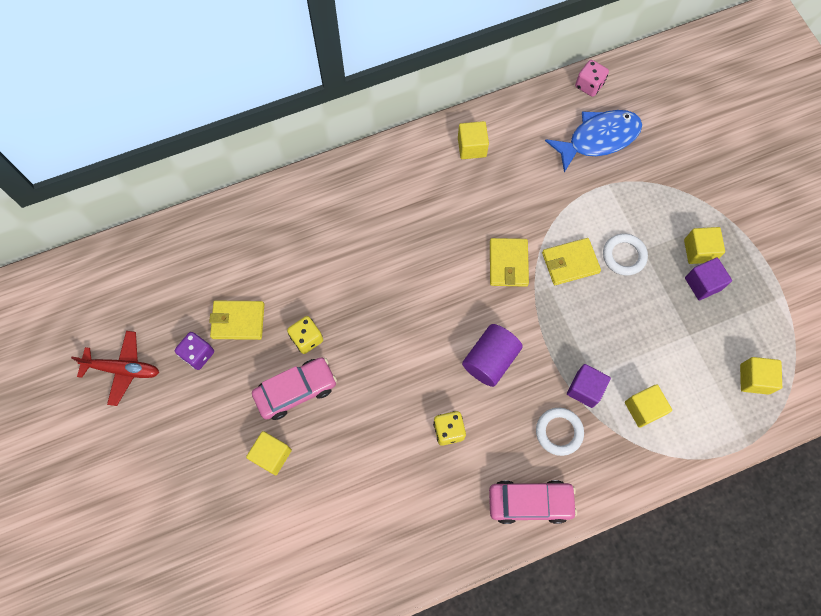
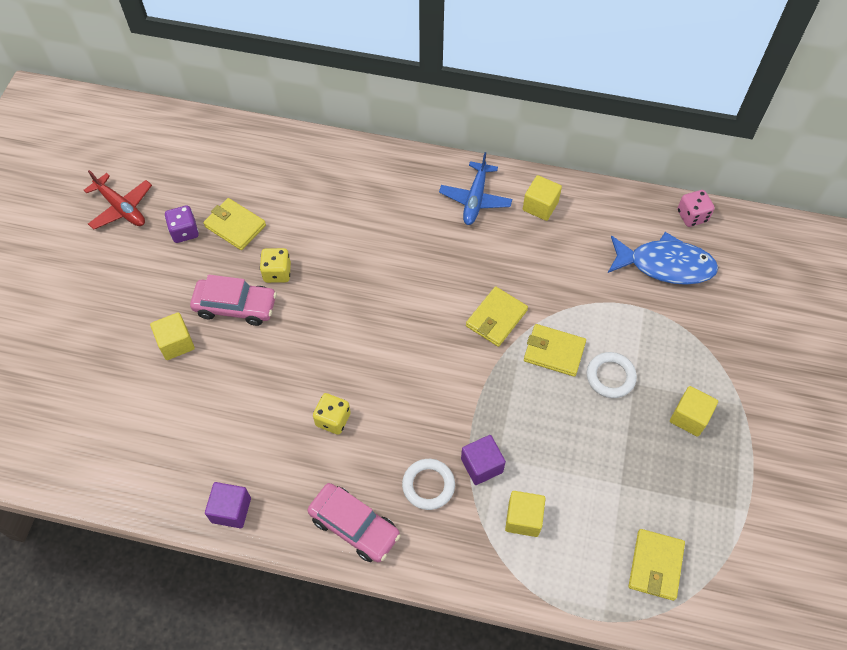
camera: 35 degrees right, 10 degrees down
(417, 172) = (475, 199): none -> blue plane
(490, 360) = (416, 386): purple cylinder -> none
(702, 284) = (670, 448): purple cube -> purple cube (231, 510)
(754, 379) = (655, 565): yellow cube -> yellow wallet

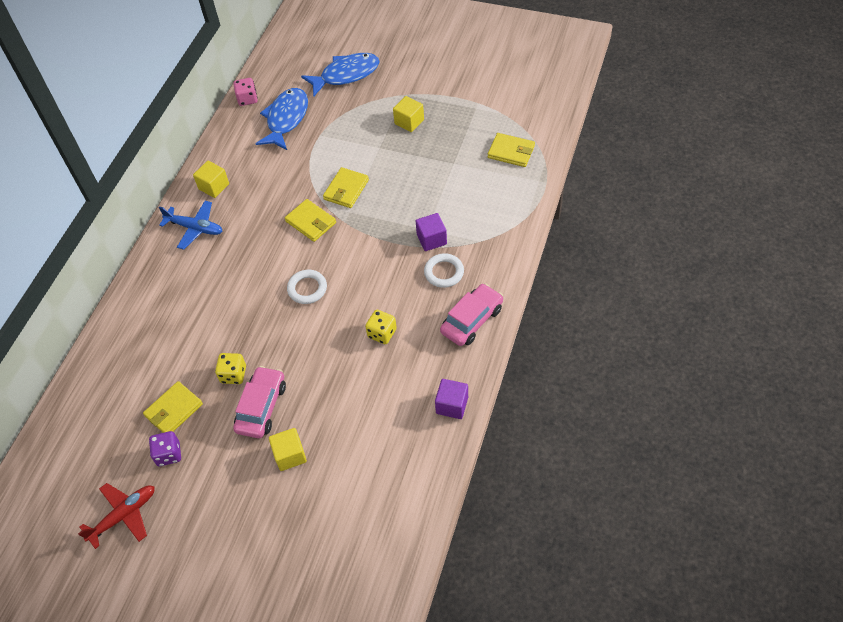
camera: 80 degrees left, 5 degrees down
(523, 518) = (474, 218): yellow cube -> none
(610, 377) = (372, 160): white ring -> white ring (307, 289)
(764, 325) = (346, 75): none -> blue fish

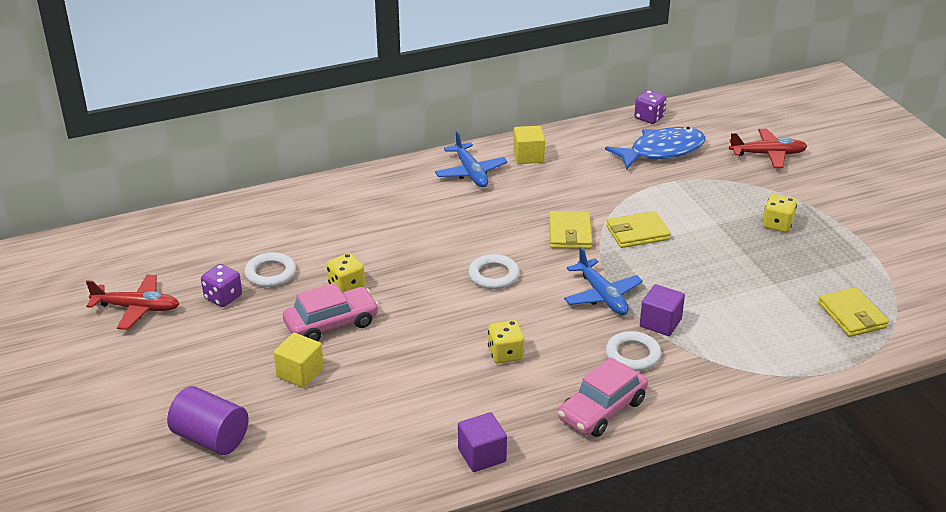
camera: 45 degrees right, 20 degrees down
(174, 410) = (270, 273): yellow wallet -> white ring
(247, 99) = (649, 118): pink dice -> purple dice
(300, 545) = (211, 438): none -> purple cylinder
(346, 75) = (768, 154): blue fish -> red plane
(381, 249) = (602, 296): none -> blue plane
(409, 122) = (777, 225): yellow cube -> yellow dice
(472, 320) = (602, 410): pink car -> pink car turned 135 degrees clockwise

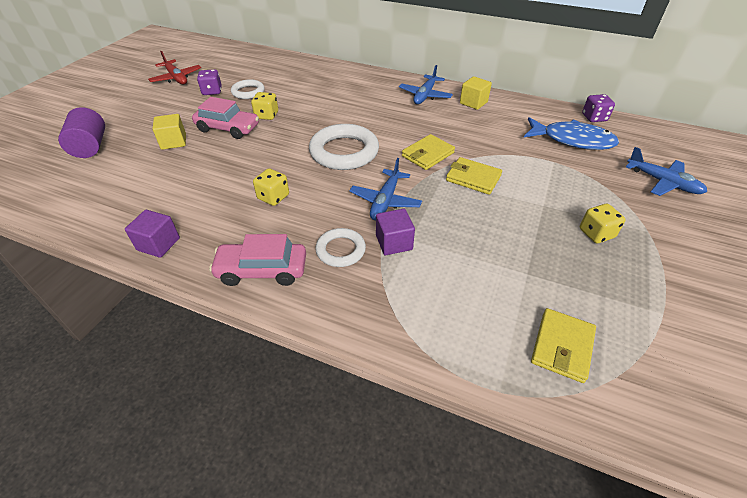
camera: 45 degrees right, 10 degrees up
(493, 275) = (344, 152): white ring -> white ring, size x1.76
(768, 154) = (663, 182): red plane -> blue plane

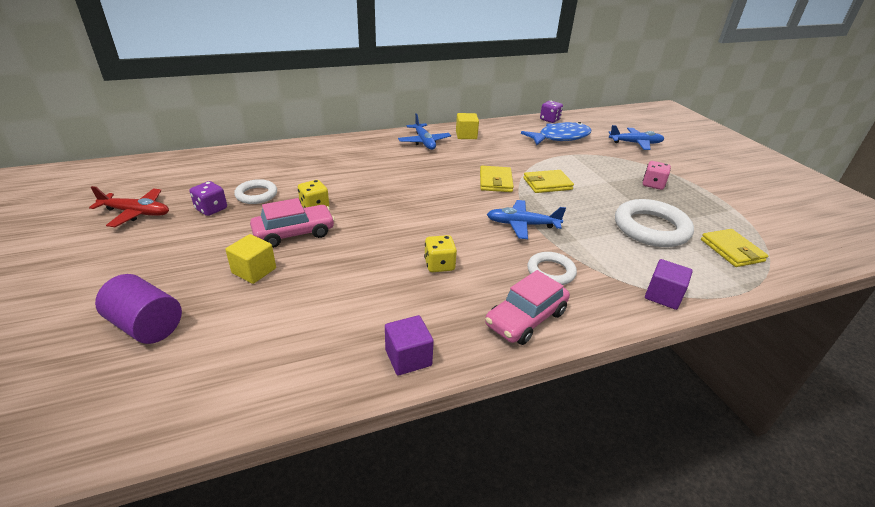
camera: 45 degrees left, 10 degrees down
(344, 152) = (434, 206): white ring -> white ring (651, 228)
(385, 201) = (522, 225): blue plane -> blue plane turned 120 degrees clockwise
(394, 242) = (572, 247): purple cube -> purple cube (663, 296)
(596, 233) = (653, 184): yellow dice -> pink dice

